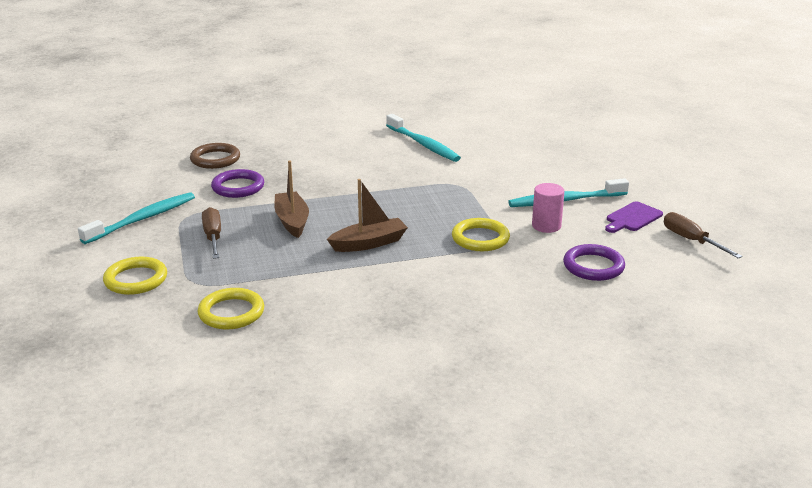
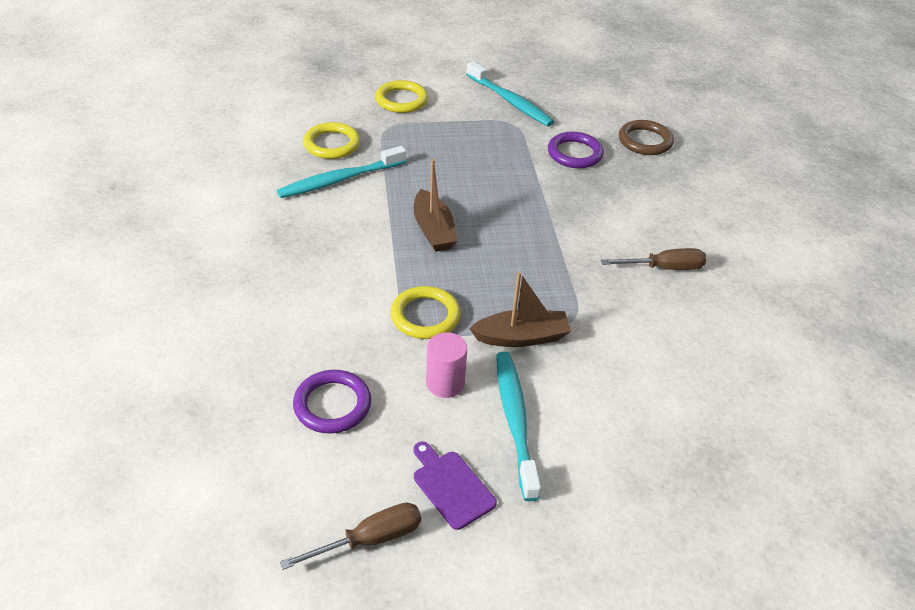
camera: 95 degrees right, 15 degrees up
(213, 237) = (467, 137): brown screwdriver -> brown screwdriver (664, 268)
(292, 221) = (492, 184): brown boat -> brown boat (521, 337)
(423, 144) = (701, 305): turquoise toothbrush -> turquoise toothbrush (340, 180)

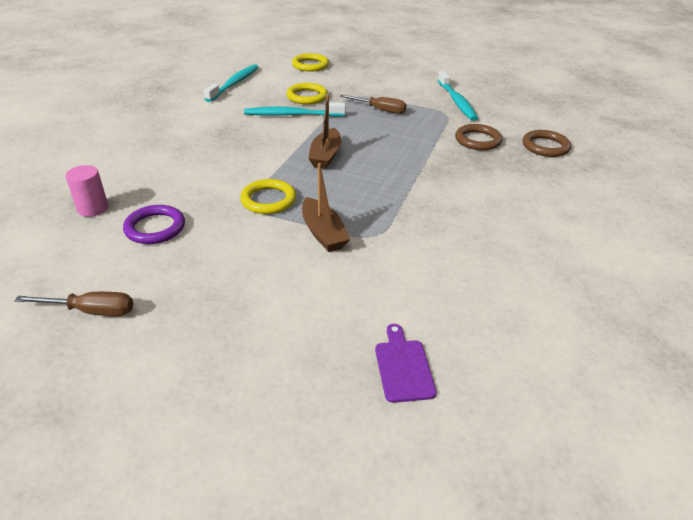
camera: 30 degrees right, 5 degrees down
(401, 100) = (378, 85): yellow ring -> yellow ring (310, 65)
(445, 383) = (240, 241): pink cylinder -> pink cylinder (93, 208)
(451, 486) = (177, 302): purple cutting board -> purple cutting board (403, 367)
(515, 421) = (264, 281): turquoise toothbrush -> turquoise toothbrush (234, 84)
(521, 337) = (323, 233): brown boat -> brown boat turned 45 degrees clockwise
(574, 153) = (478, 140): purple ring -> brown ring
(664, 268) = (484, 226): brown screwdriver -> brown screwdriver (380, 110)

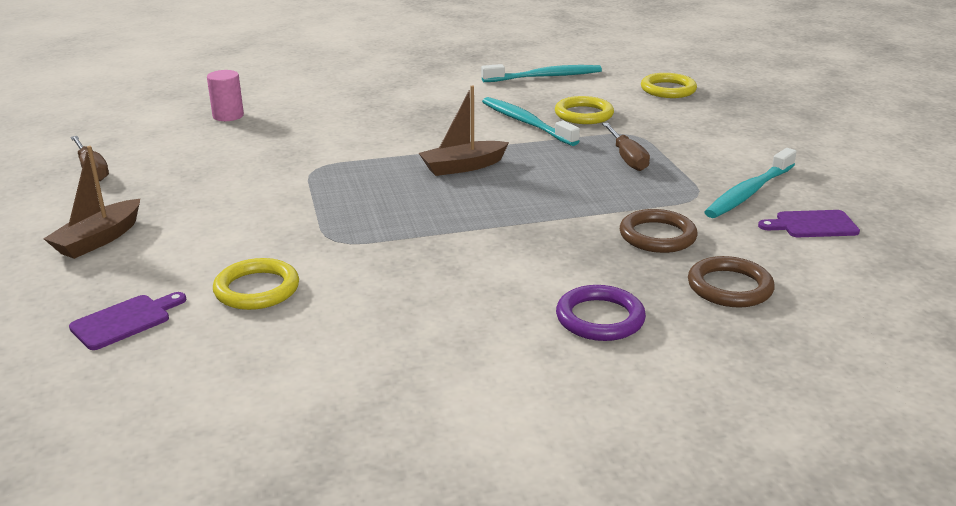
camera: 55 degrees right, 10 degrees down
(155, 228) = (227, 146): purple ring -> purple ring (600, 318)
(268, 200) = (334, 171): yellow ring -> yellow ring (257, 289)
(323, 233) = (307, 215): brown boat -> brown boat (99, 239)
(504, 104) = (812, 225): none -> purple cutting board

